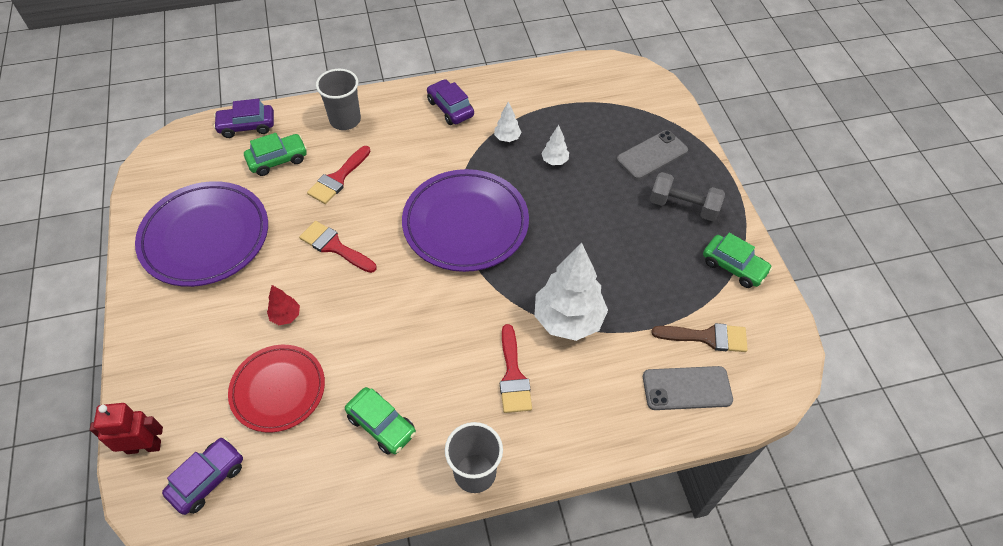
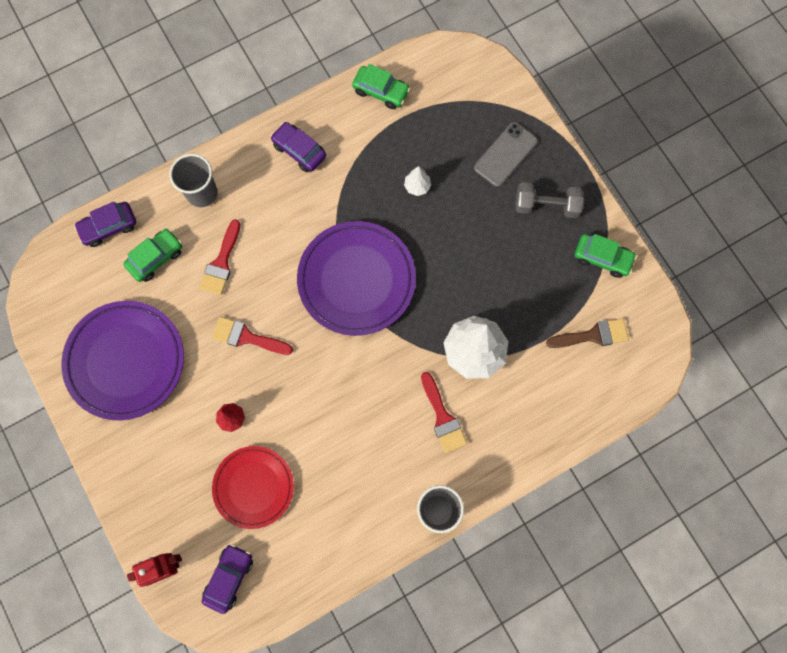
camera: 15 degrees left, 20 degrees up
(381, 425) = (350, 492): green car -> green car (381, 91)
(507, 138) = (365, 171): white tree -> none
(687, 388) = (586, 388): grey phone -> none

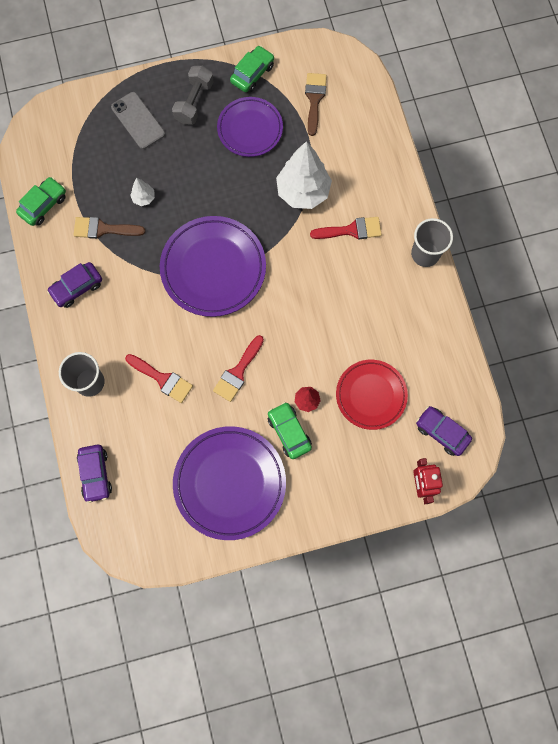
camera: 75 degrees left, 0 degrees up
(156, 258) = (139, 436): green car -> green car (289, 432)
(370, 157) = (103, 229): none -> brown brush
(532, 274) = (250, 129): none -> purple plate

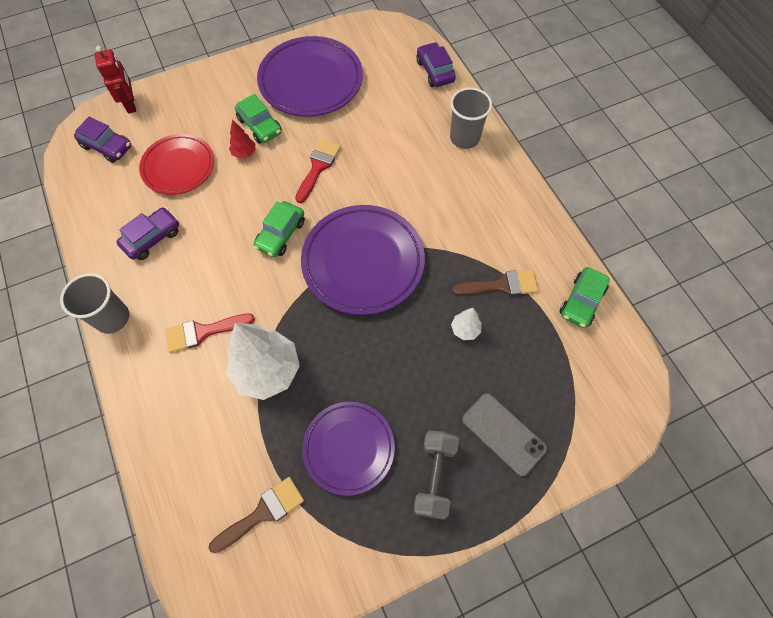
camera: 170 degrees right, 10 degrees down
(77, 287) = (508, 219): purple car -> purple car (152, 238)
(162, 379) = (393, 150): red brush -> none
(252, 74) = (359, 541): green car -> green car (281, 234)
(314, 99) = (262, 513): brown brush -> brown brush turned 120 degrees counterclockwise

